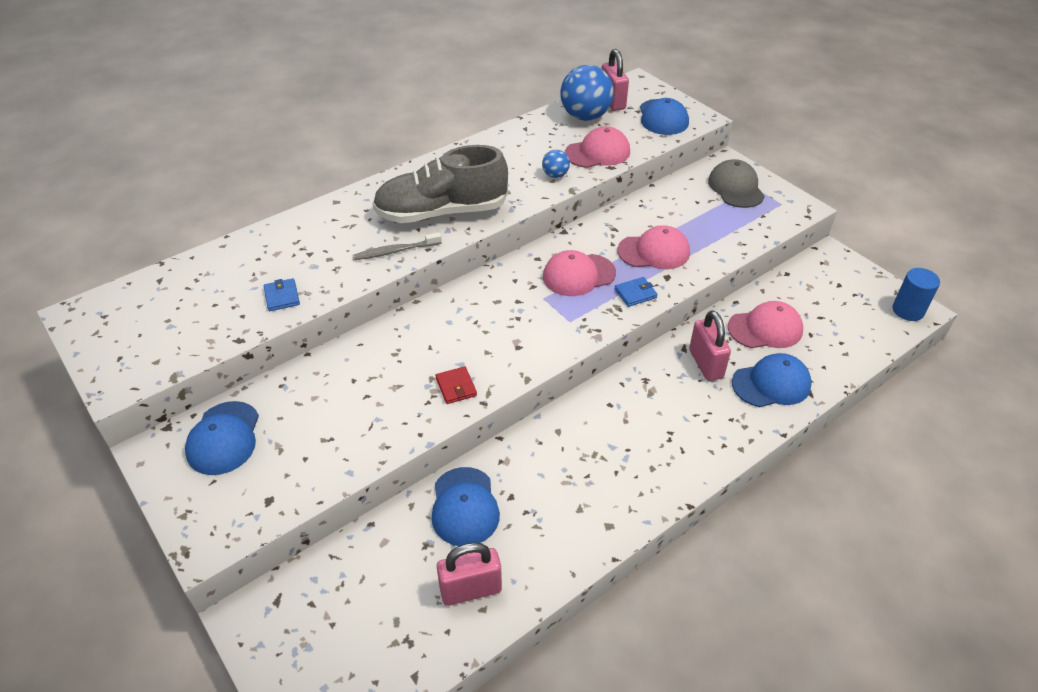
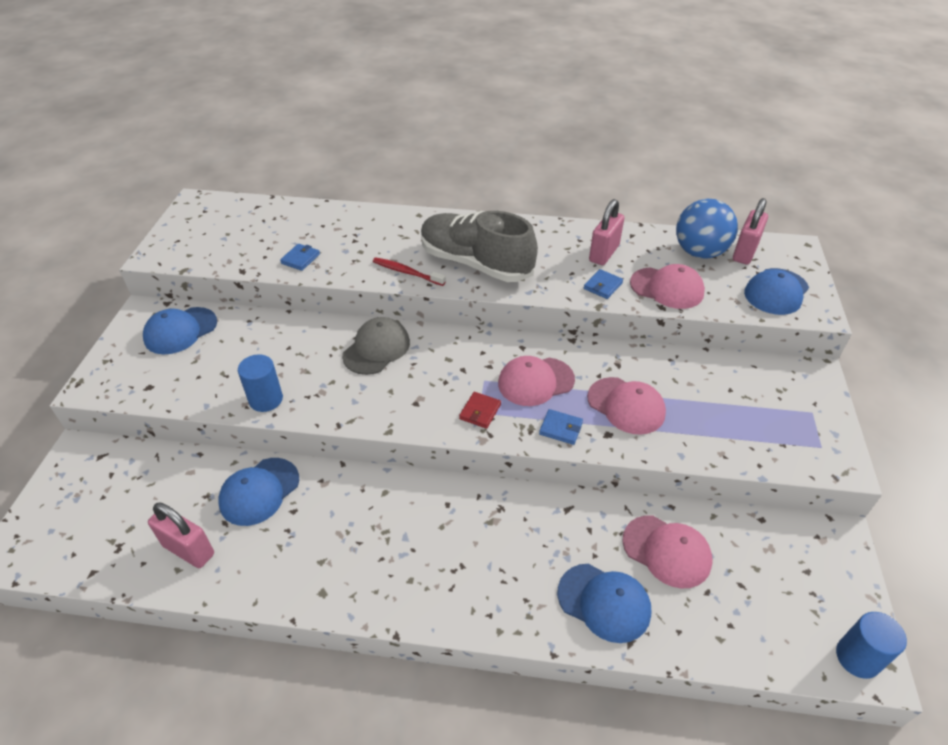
camera: 45 degrees right, 0 degrees up
(396, 251) = (407, 272): grey toothbrush -> red toothbrush
(396, 429) = (266, 399): none -> blue cylinder
(456, 387) = (337, 400): red wallet -> red wallet (480, 411)
(555, 175) = (603, 286): blue ball -> blue wallet
(578, 275) = (535, 381): pink cap -> pink cap turned 45 degrees counterclockwise
(705, 364) = (568, 536): pink padlock -> pink padlock (604, 253)
(736, 188) = (790, 401): grey cap -> grey cap (376, 349)

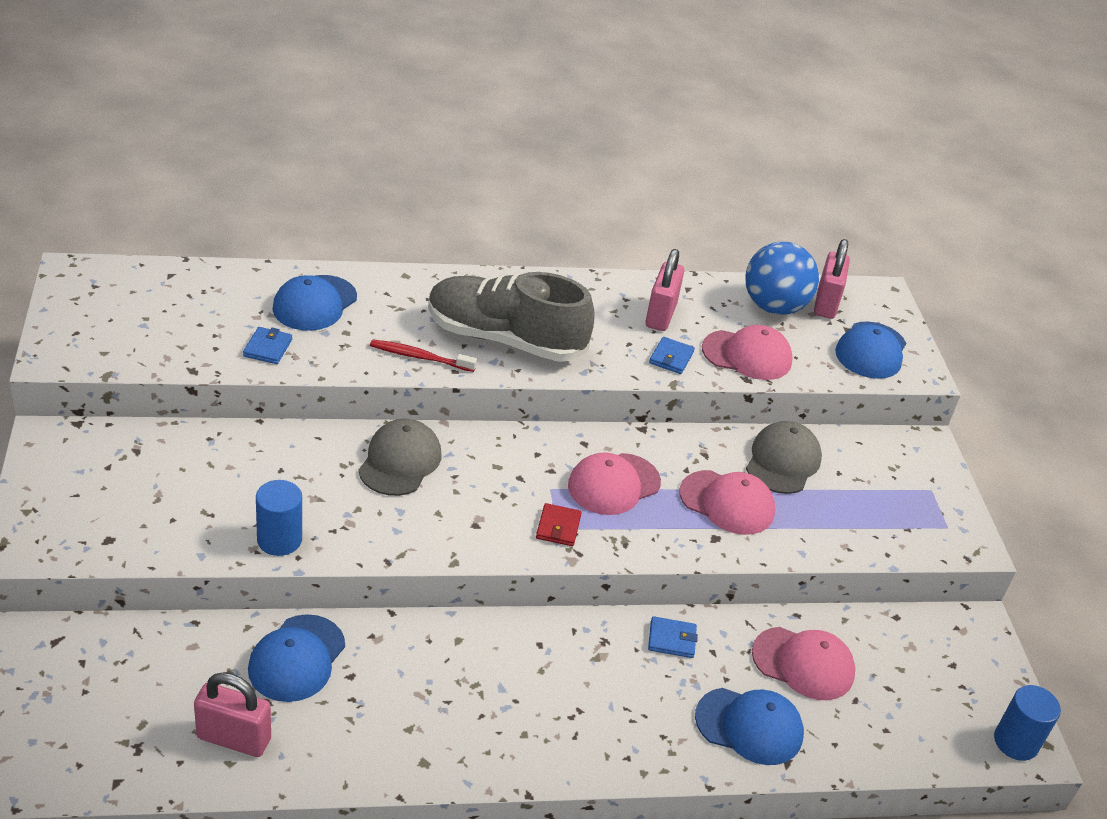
camera: 20 degrees left, 5 degrees down
(180, 331) = (117, 460): blue cap -> blue cap (314, 303)
(560, 428) = (659, 537): blue wallet -> blue wallet (672, 639)
(683, 376) = (783, 461): none -> grey cap

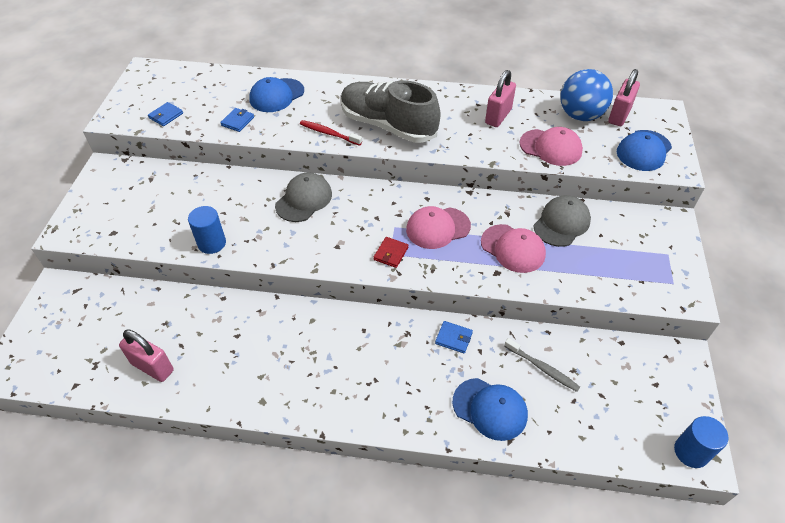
camera: 20 degrees right, 10 degrees up
(297, 658) = (208, 319): blue cap -> none
(671, 358) = (496, 145): blue wallet -> blue wallet (166, 116)
(803, 664) = (542, 368): pink cap -> grey toothbrush

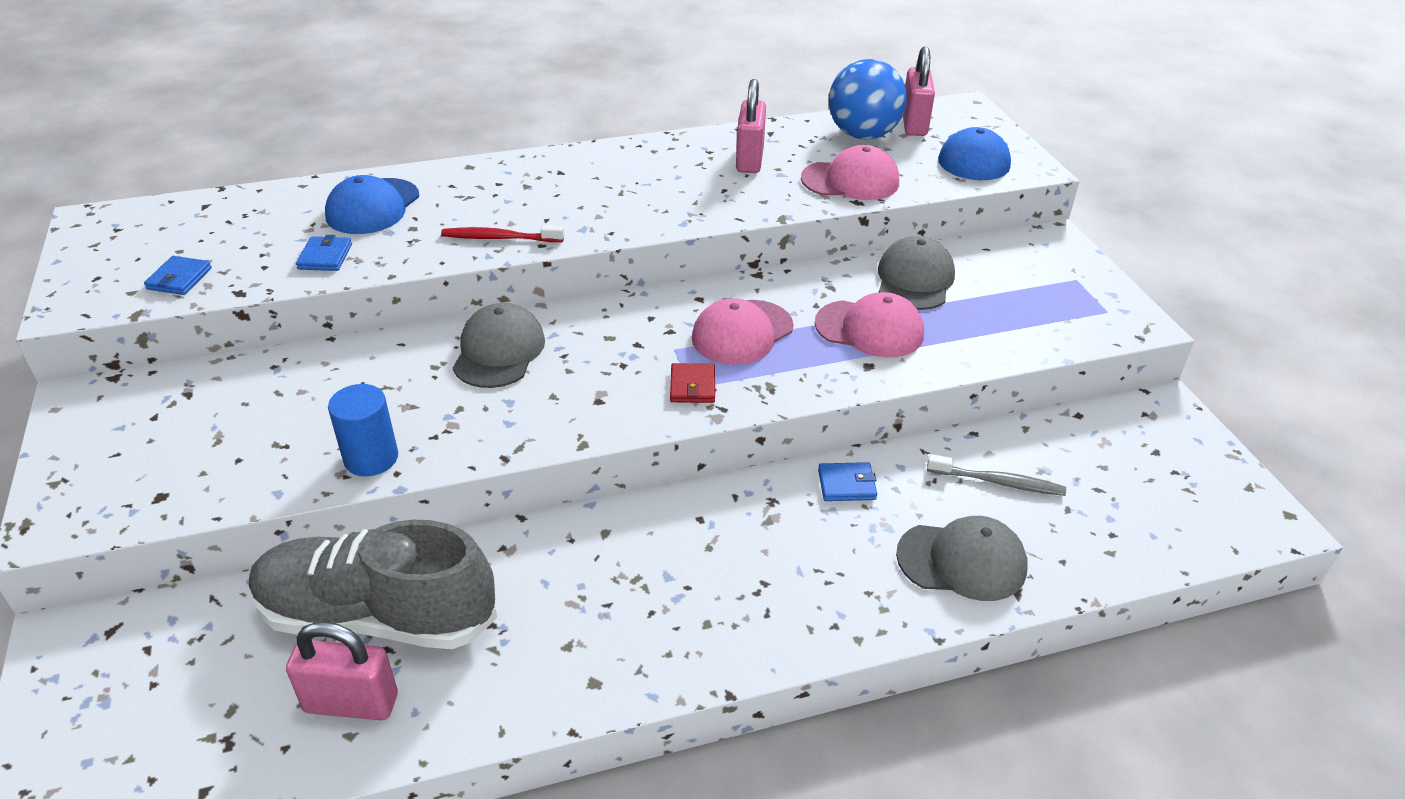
camera: 25 degrees left, 10 degrees down
(388, 125) = (590, 206): grey shoe -> grey shoe (377, 616)
(490, 409) = (962, 561): blue cap -> grey cap
(691, 452) = (1255, 519): blue cylinder -> none

